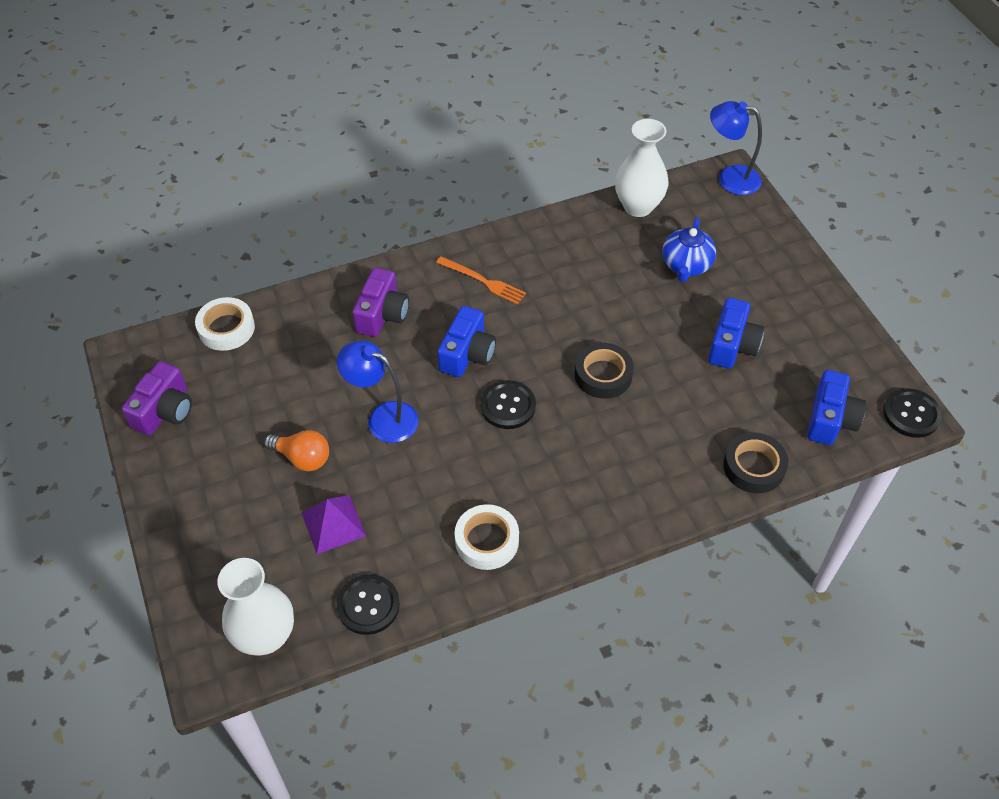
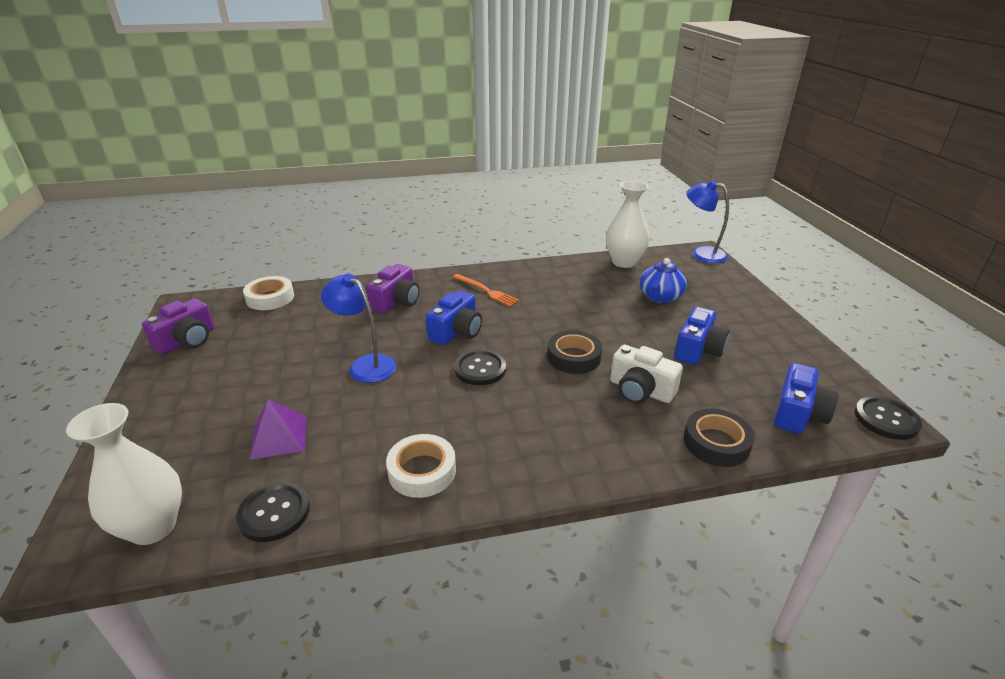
camera: 10 degrees right, 20 degrees down
(302, 458) = (280, 384): orange light bulb -> none
(677, 411) = (640, 390): none -> white camera

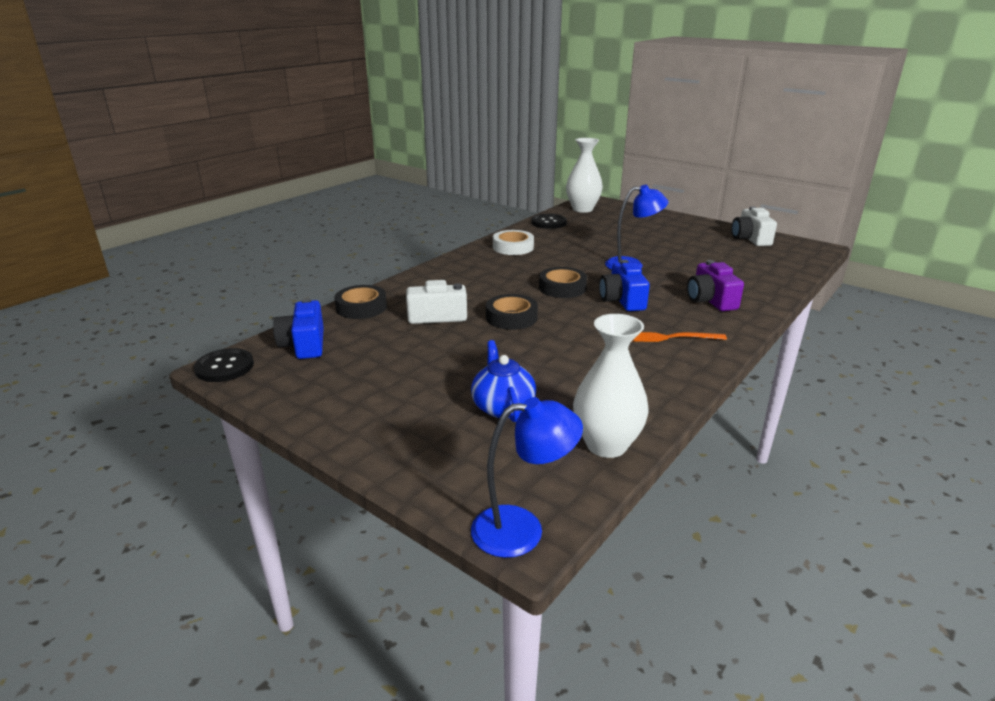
camera: 140 degrees right, 5 degrees down
(187, 340) = (750, 239): purple camera -> white camera
(270, 298) = (788, 269): white tape -> none
(279, 437) = (600, 234): purple pyramid -> none
(480, 369) = (562, 288): black button -> black tape
(698, 350) = (415, 363): blue camera -> none

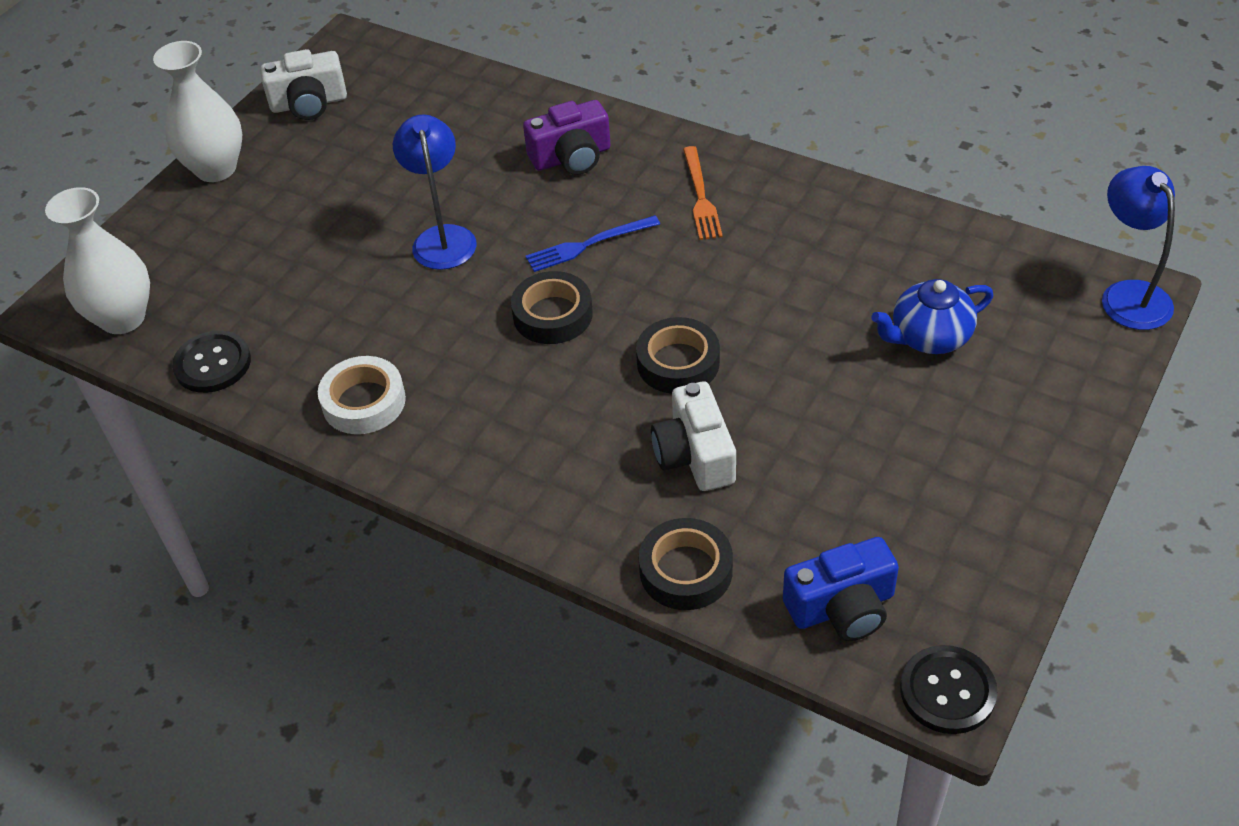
camera: 95 degrees left, 20 degrees up
(606, 445) = (969, 245): white vase -> white vase (216, 169)
(622, 300) = (588, 244): blue camera -> blue fork

